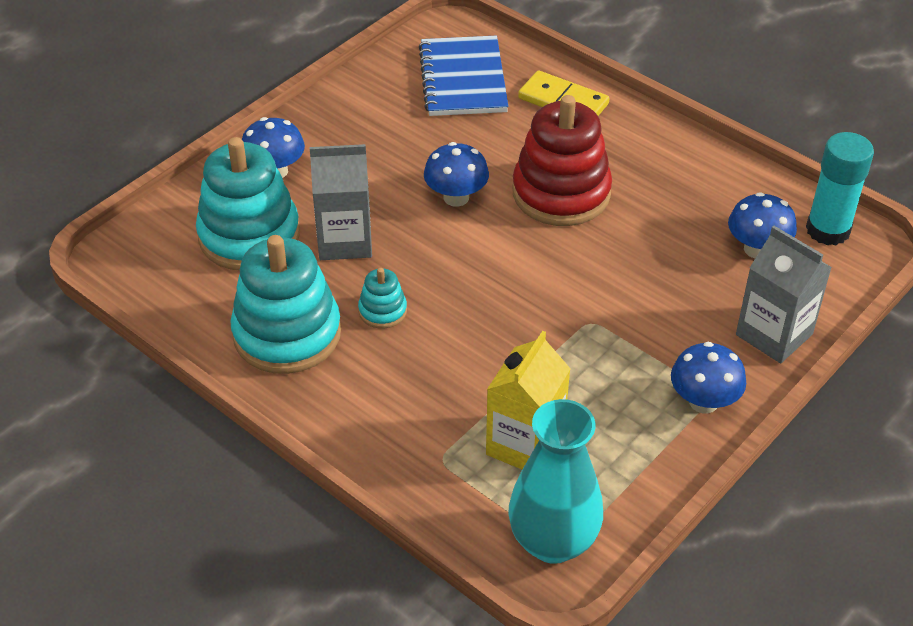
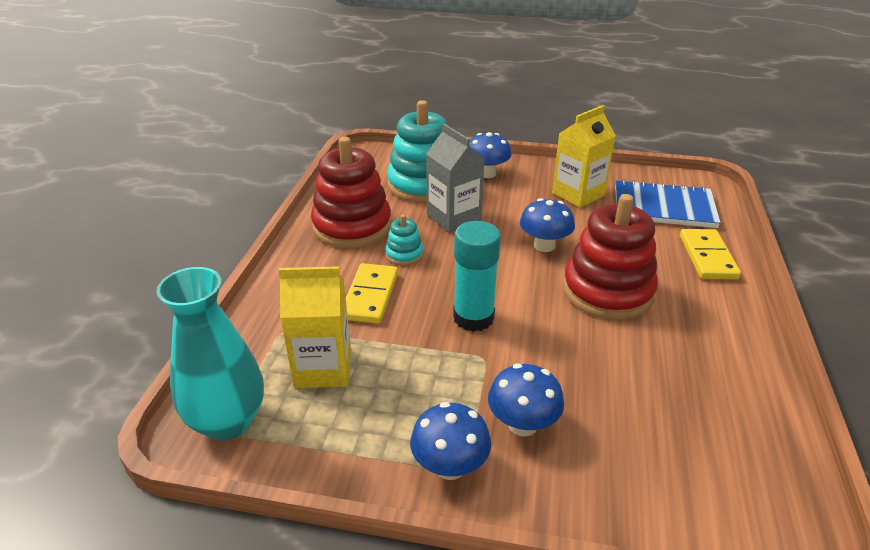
camera: 60 degrees right, 10 degrees down
(287, 334) = (352, 226): turquoise stacking toy -> red stacking toy
(385, 124) = (578, 194): none -> yellow carton
(436, 367) = (370, 296): none -> yellow domino
(463, 79) = (663, 207): blue notebook -> blue notebook turned 45 degrees clockwise
(757, 249) = (683, 437): blue mushroom -> blue mushroom (522, 424)
(774, 334) = (582, 492): grey carton -> none
(828, 230) = (775, 486): turquoise glue stick -> turquoise glue stick (473, 317)

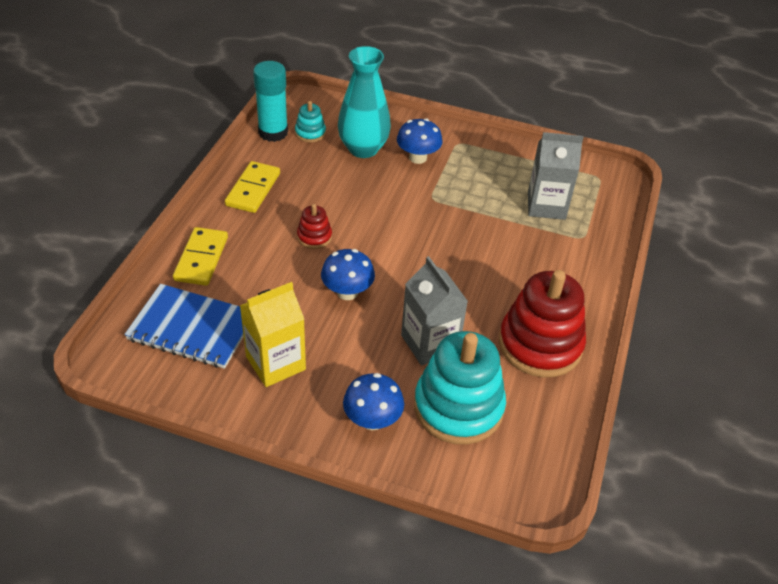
camera: 175 degrees left, 10 degrees up
(227, 421) = (600, 181): turquoise vase -> turquoise vase (363, 149)
(323, 368) = (546, 205): yellow carton -> grey carton
(370, 296) = (516, 258): yellow domino -> yellow domino (253, 189)
(404, 254) = (485, 299): turquoise stacking toy -> turquoise stacking toy (310, 133)
(450, 466) = (465, 144): blue mushroom -> none
(473, 317) = (433, 228): turquoise glue stick -> turquoise glue stick (273, 132)
(607, 291) = (314, 237): red stacking toy -> red stacking toy, size x0.46

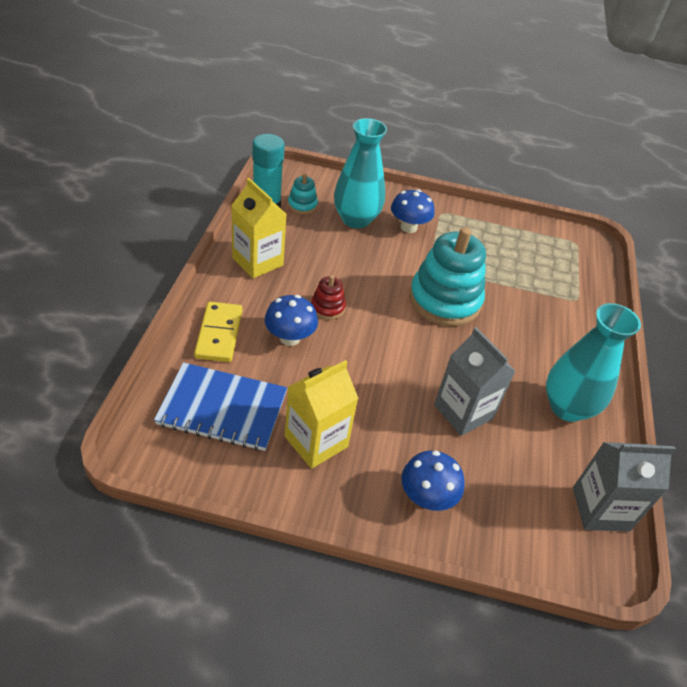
camera: 10 degrees left, 0 degrees up
(253, 189) = (257, 261): yellow domino -> yellow carton
(347, 292) = (372, 363): blue mushroom -> blue mushroom (290, 338)
(458, 407) = (507, 477): turquoise stacking toy -> turquoise stacking toy (444, 300)
(540, 344) = (567, 407): red stacking toy -> turquoise vase
(546, 205) = (536, 270): grey carton -> grey carton (600, 509)

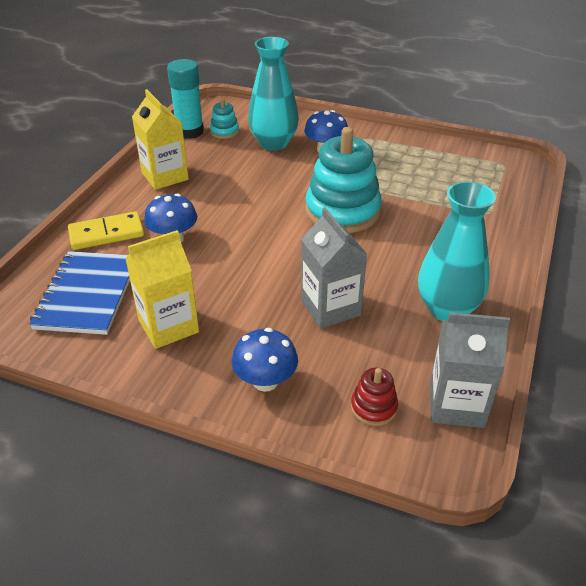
camera: 15 degrees right, 5 degrees down
(219, 334) = (106, 233): yellow domino -> yellow domino turned 60 degrees clockwise
(222, 409) = (87, 294): blue notebook -> blue notebook turned 75 degrees clockwise
(327, 307) = (220, 214): red stacking toy -> red stacking toy (373, 407)

